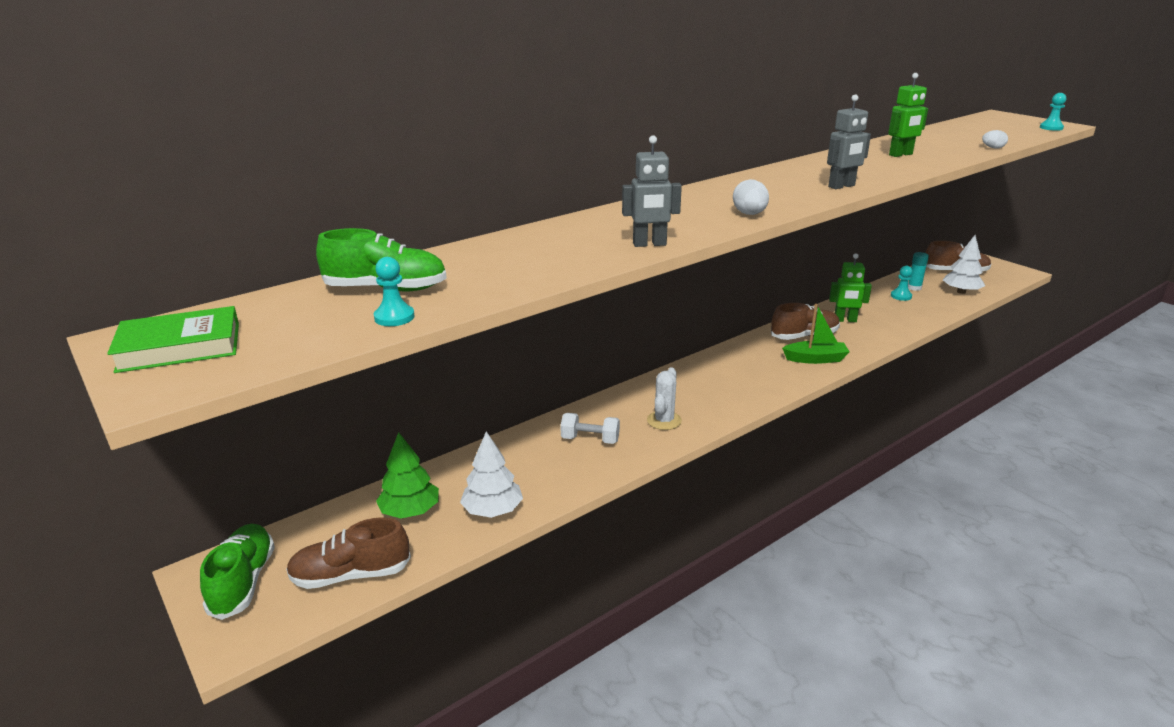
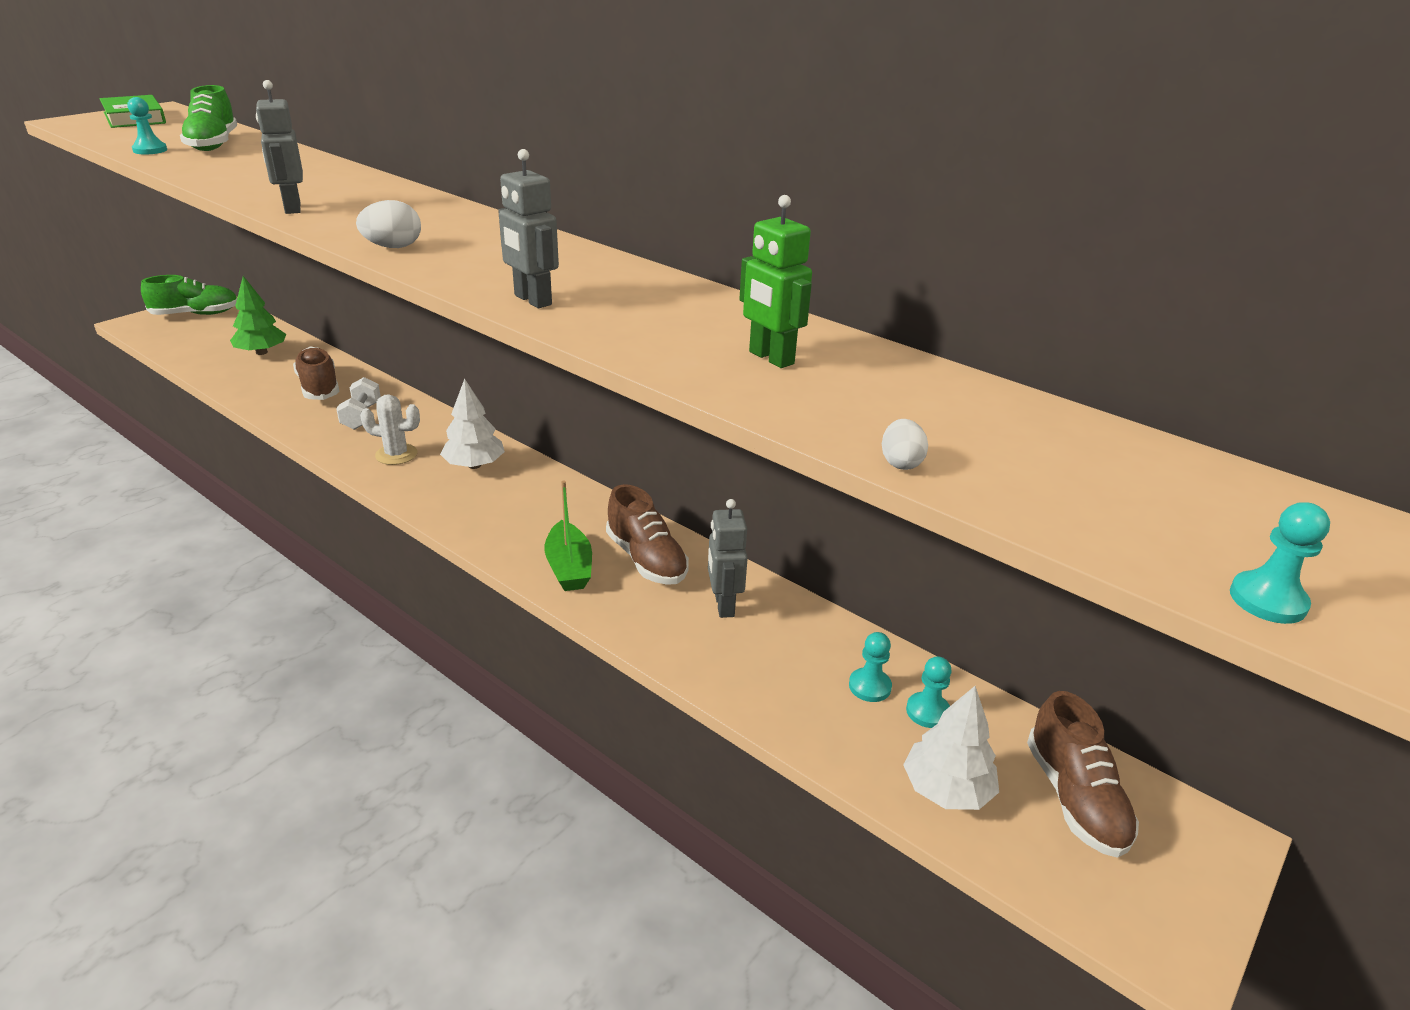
camera: 75 degrees right, 5 degrees up
(351, 575) = (187, 344): brown shoe -> brown shoe (319, 387)
(492, 510) = (251, 383): white tree -> white tree (474, 465)
(845, 320) = (723, 605): green robot -> grey robot
(914, 288) = (927, 711): turquoise glue stick -> turquoise pawn

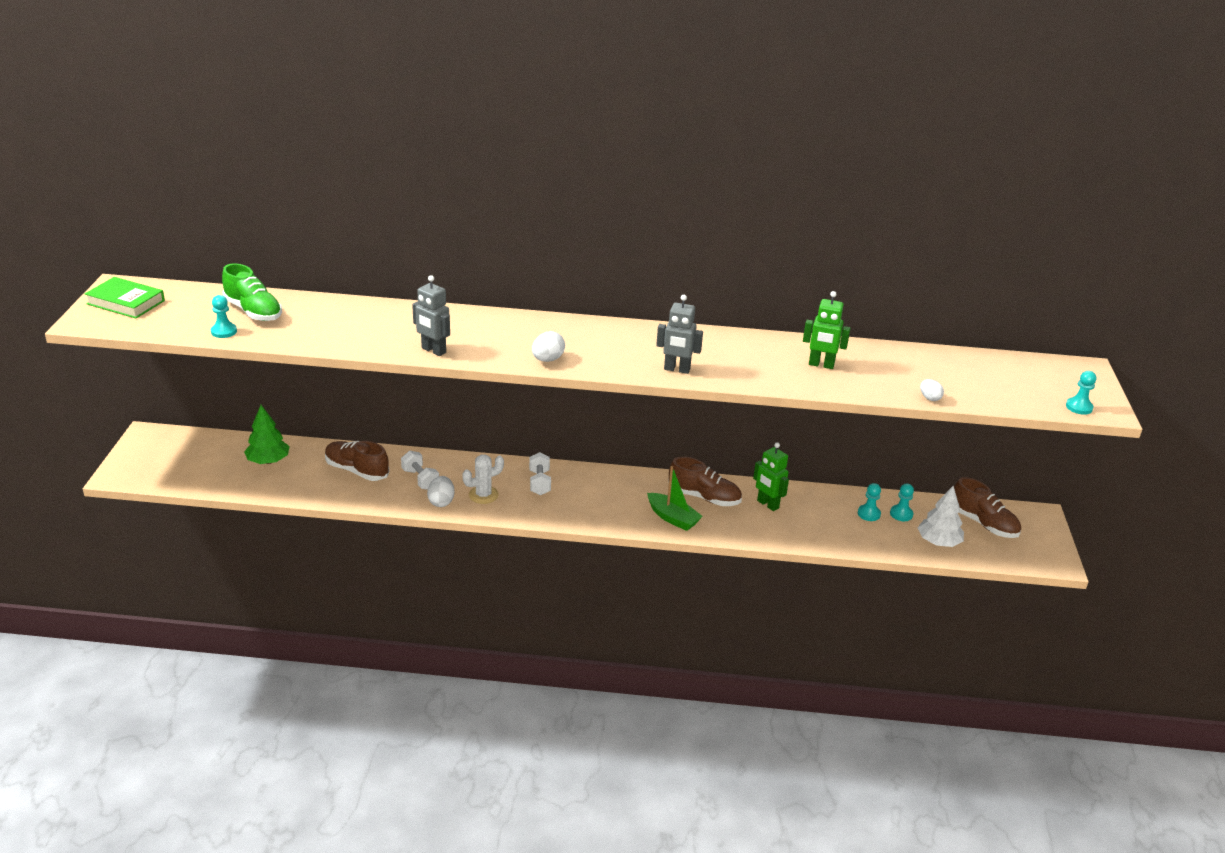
camera: 35 degrees left, 0 degrees up
(196, 314) = (156, 450): green shoe -> none
(345, 445) = (441, 502): none -> white egg
(474, 465) = (539, 483): white tree -> white dumbbell
(723, 605) = (767, 504): grey robot -> green robot

